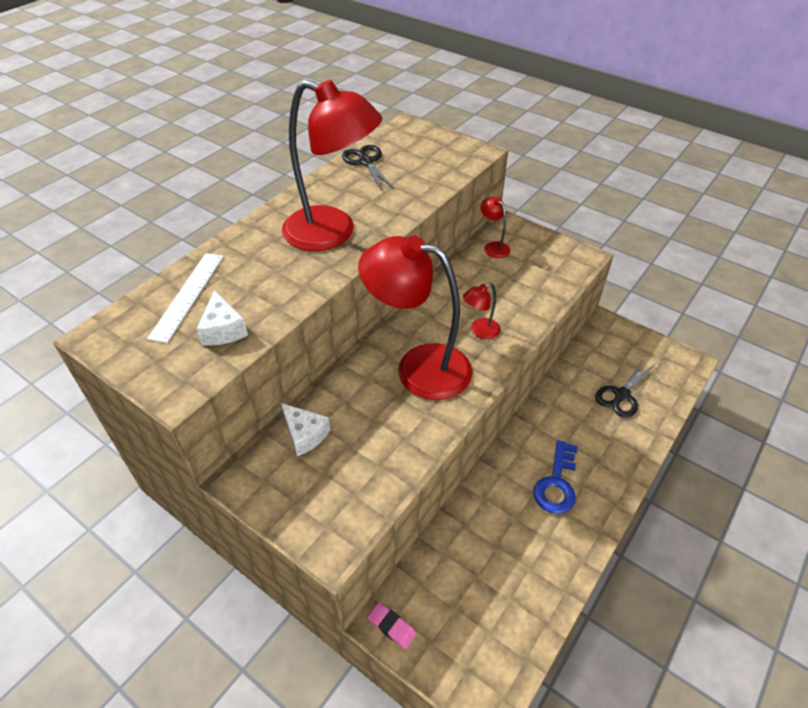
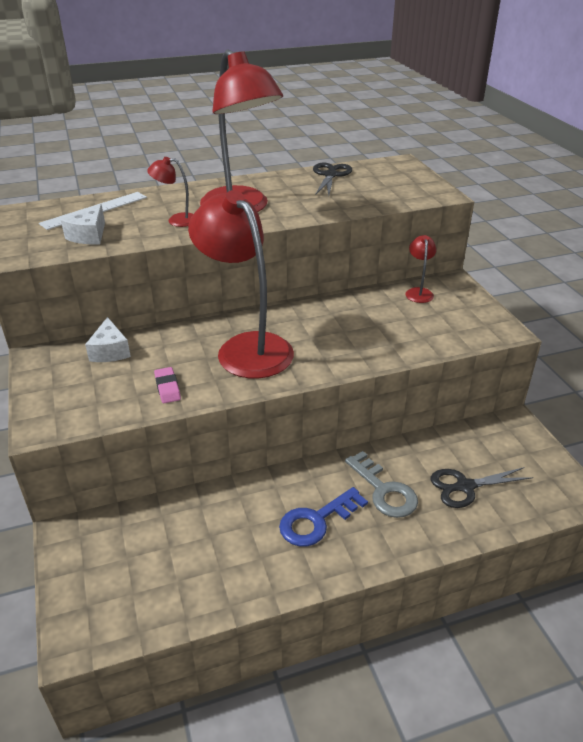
camera: 35 degrees right, 10 degrees down
(391, 626) = (68, 540): pink eraser -> pink eraser (167, 388)
(480, 331) = (329, 345): red lamp -> red lamp (176, 220)
(576, 430) = (384, 490): none -> grey key

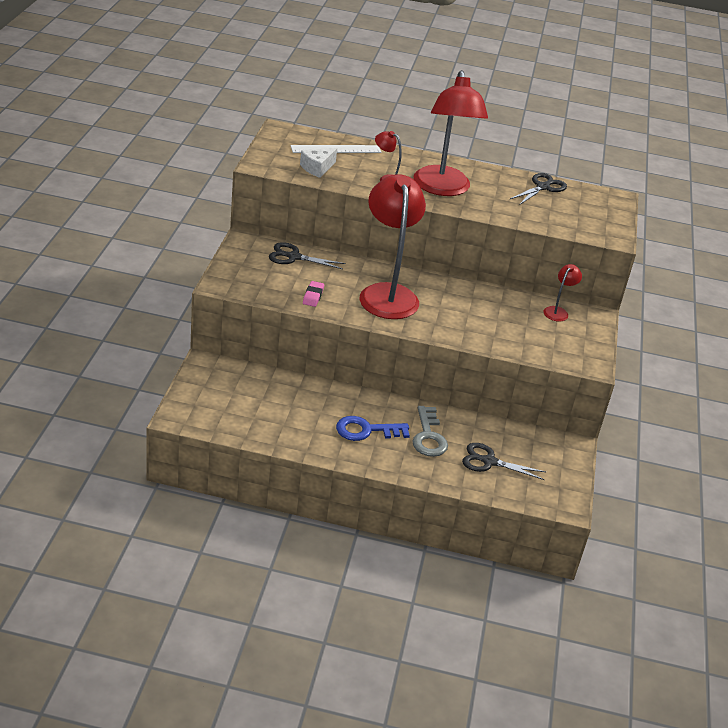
camera: 25 degrees right, 0 degrees up
(110, 351) = (293, 257): white cheese -> black scissors

